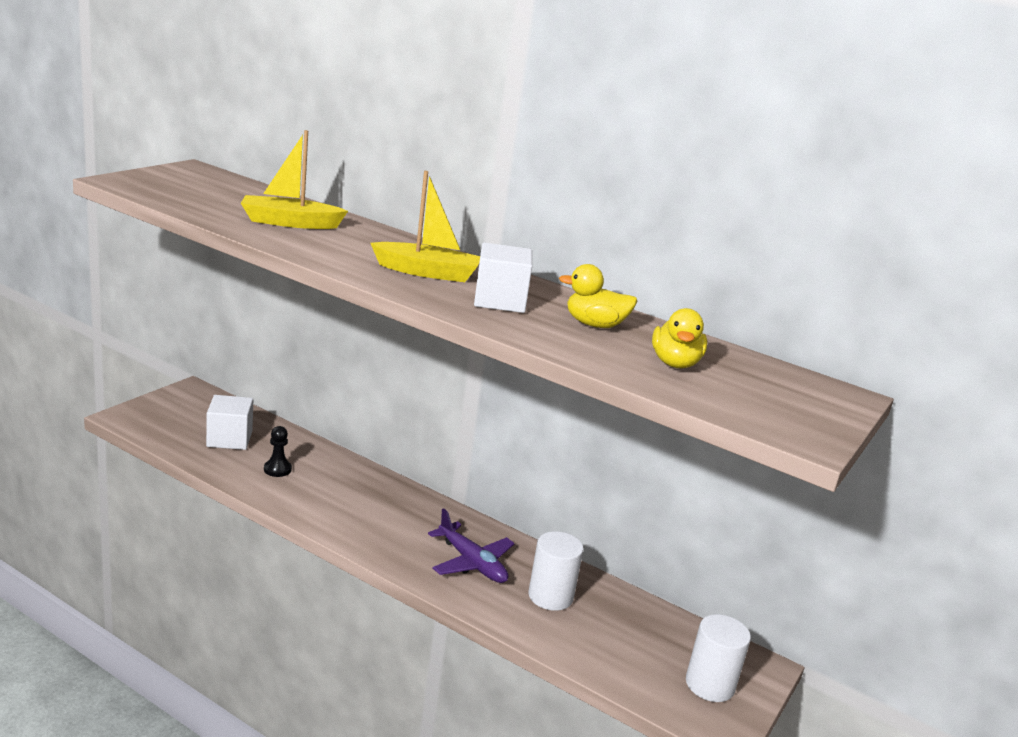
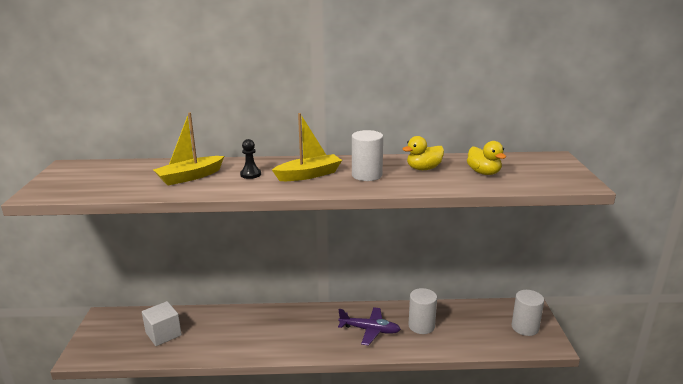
camera: 30 degrees left, 0 degrees up
(277, 469) = (213, 336): black pawn -> black pawn (250, 174)
(500, 301) = (367, 175): white cube -> white cylinder

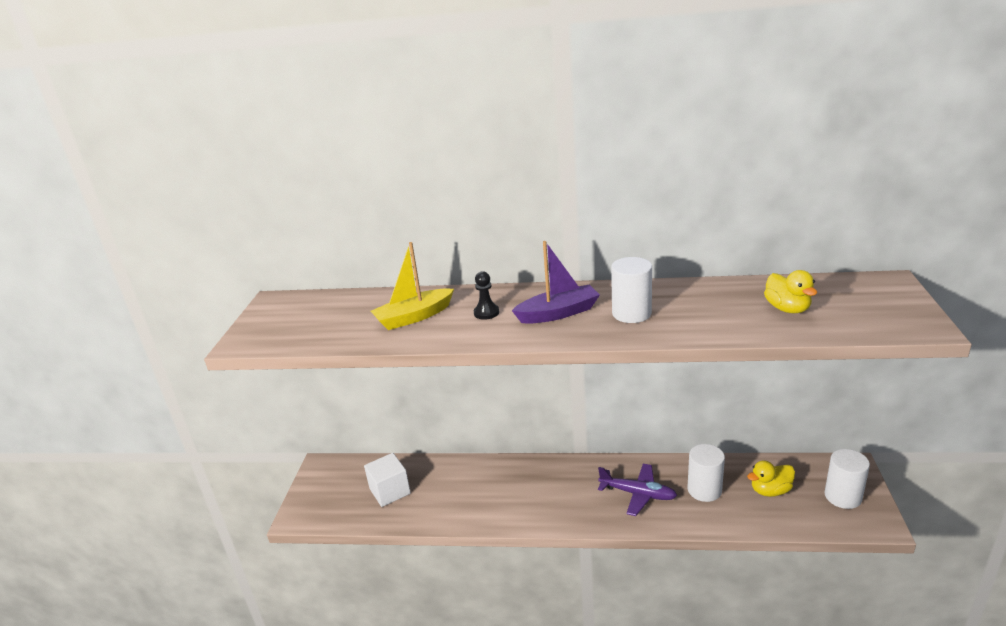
camera: 10 degrees right, 5 degrees up
(309, 175) = (558, 313): yellow boat -> purple boat
(423, 169) = (706, 302): yellow duck -> yellow duck (770, 490)

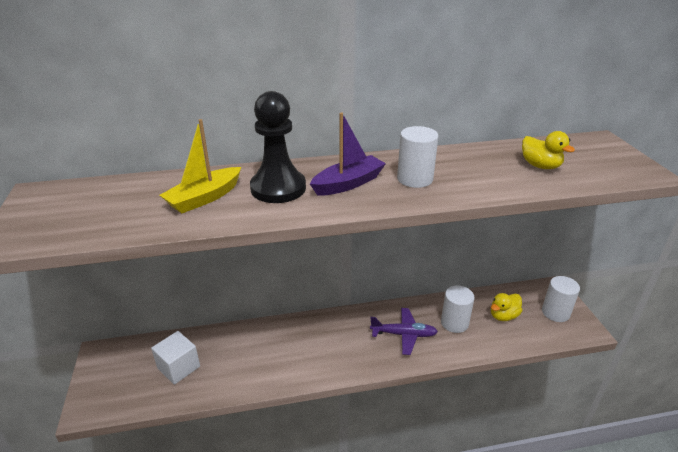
camera: 20 degrees left, 5 degrees up
(486, 313) = (278, 188): black pawn -> black pawn, size x2.21

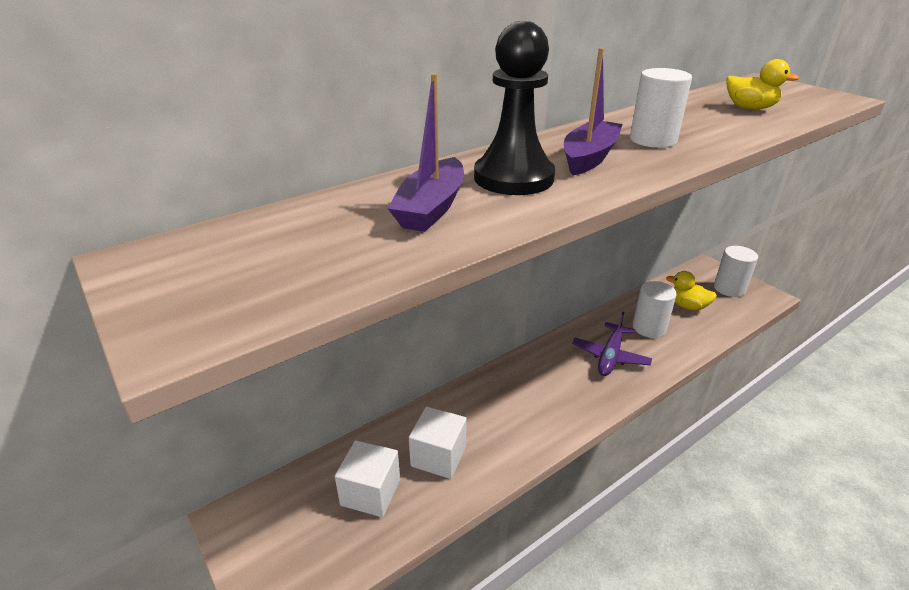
camera: 25 degrees left, 0 degrees up
(204, 198) = (431, 208): yellow boat -> purple boat
(233, 361) = (438, 456): none -> white cube
(404, 334) = (610, 356): purple plane -> purple plane turned 135 degrees clockwise
(503, 316) = (687, 306): yellow duck -> yellow duck turned 90 degrees clockwise

